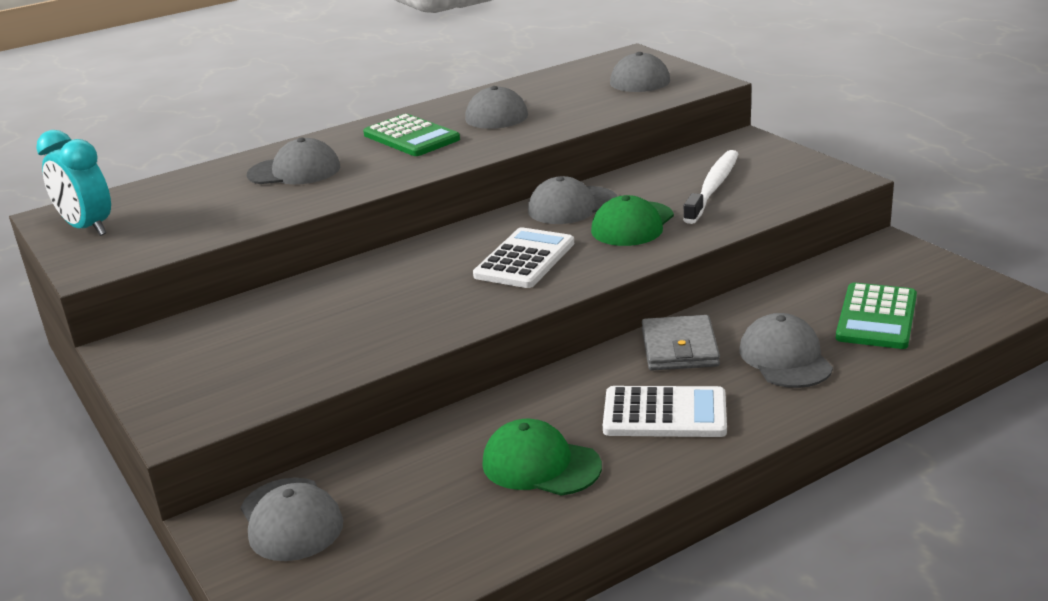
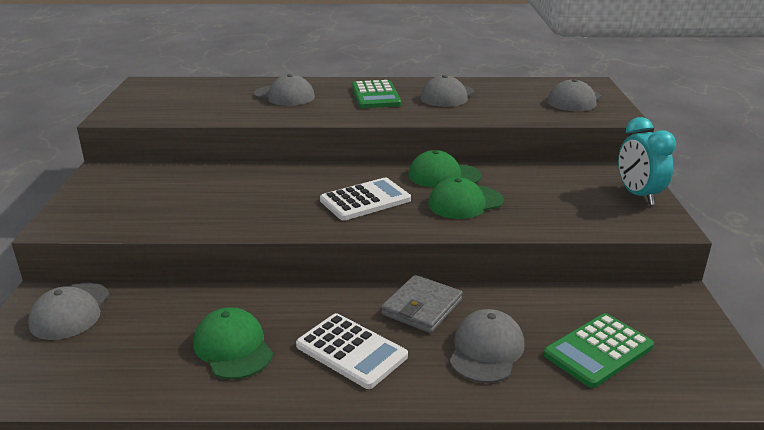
camera: 30 degrees right, 0 degrees up
(87, 228) = (145, 94): turquoise clock -> turquoise clock (638, 195)
(572, 206) = (443, 175): grey cap -> green cap
(713, 187) = (556, 197): white toothbrush -> none

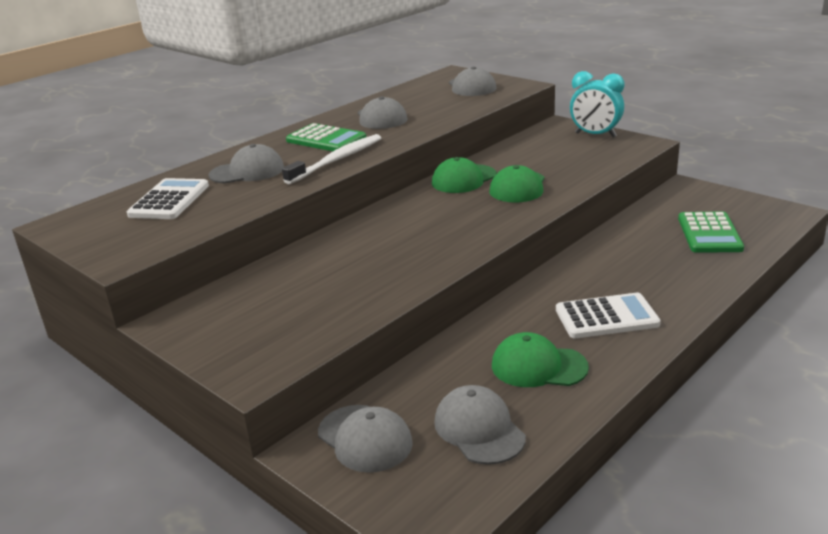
camera: 45 degrees left, 0 degrees up
(344, 112) = (337, 160): none -> white toothbrush
(365, 200) = (454, 219): white calculator -> white calculator (169, 200)
(422, 307) = (587, 271): grey wallet -> none
(486, 350) = (665, 268): grey cap -> grey cap (479, 429)

